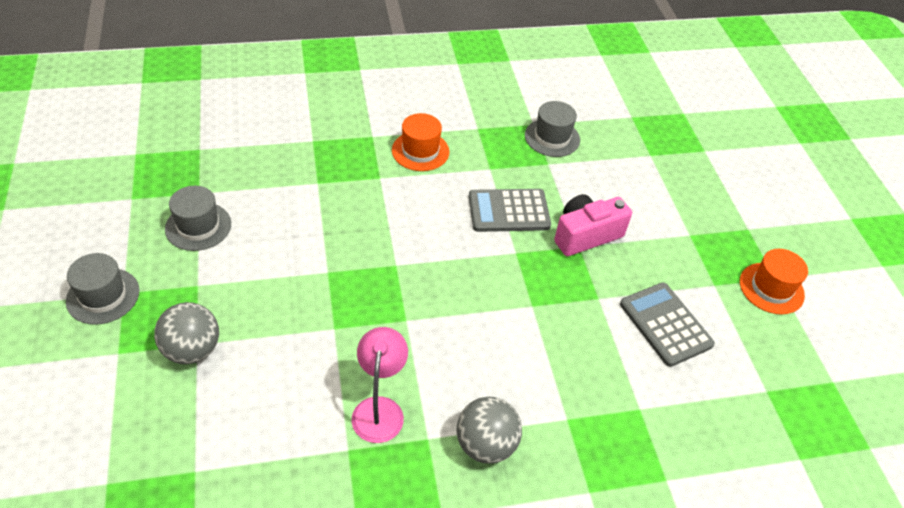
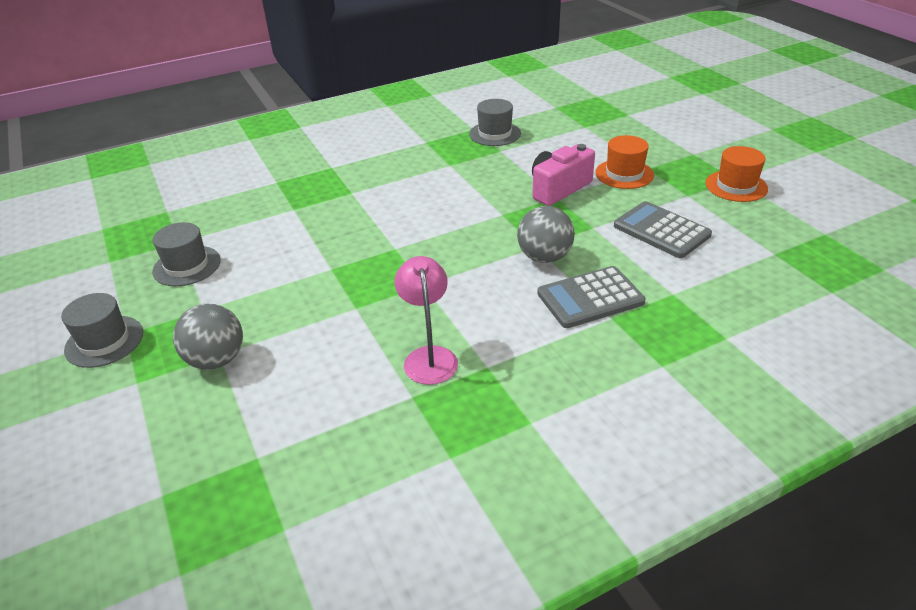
camera: 10 degrees left, 10 degrees down
(420, 151) = (381, 167): orange hat -> orange hat (624, 174)
(485, 444) = (545, 356): grey ball -> grey ball (544, 257)
(509, 211) = (481, 188): grey calculator -> grey calculator (590, 298)

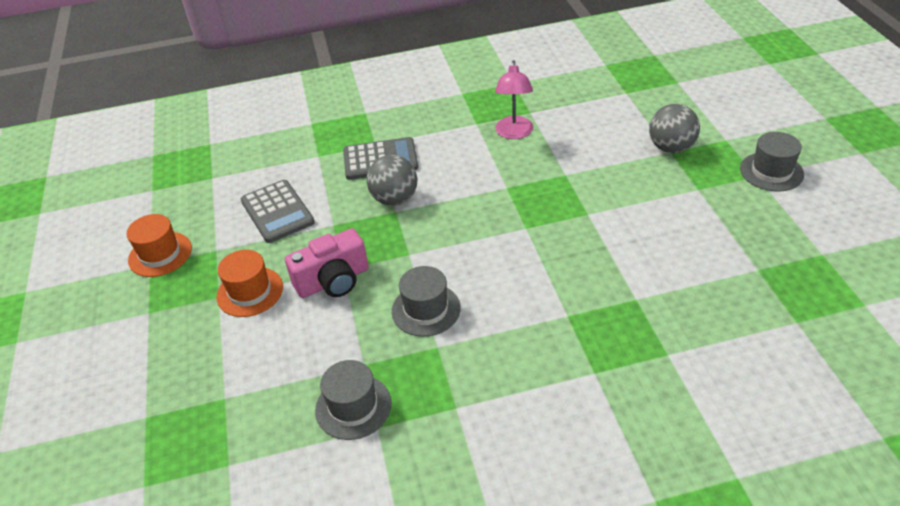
camera: 165 degrees left, 5 degrees up
(187, 266) = (733, 236): grey hat -> grey hat (426, 309)

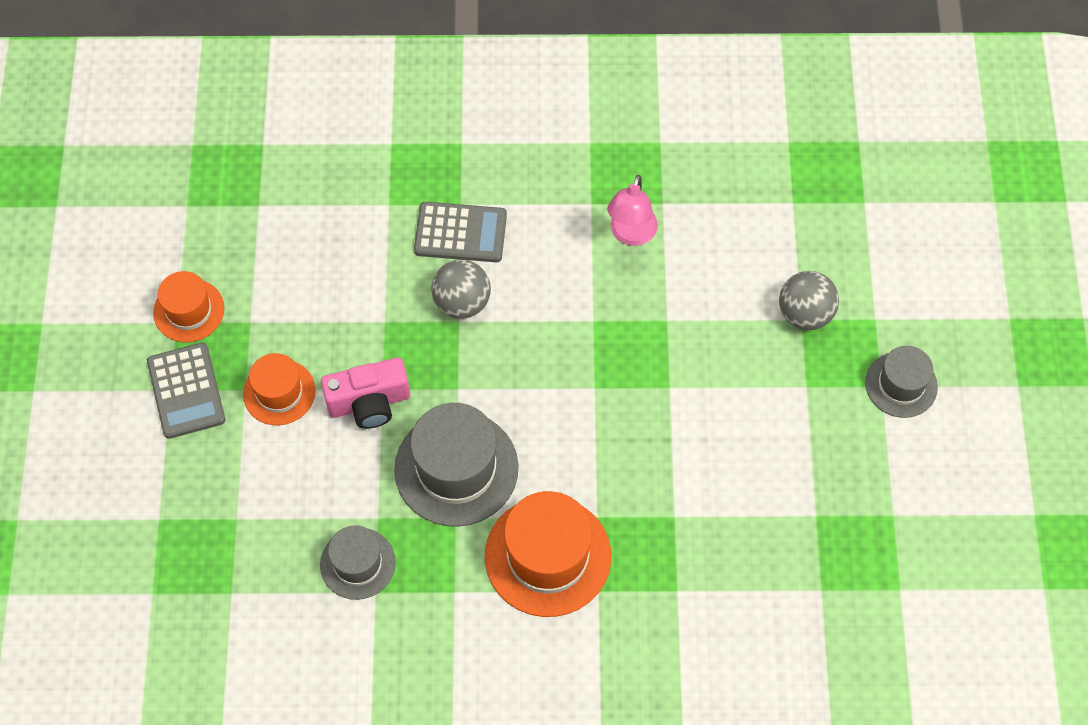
camera: 10 degrees right, 20 degrees up
(277, 212) = (326, 283): grey calculator -> grey calculator (186, 391)
(426, 309) = (456, 468): grey hat -> grey hat, size x1.68
(535, 356) = (548, 556): none -> orange hat

